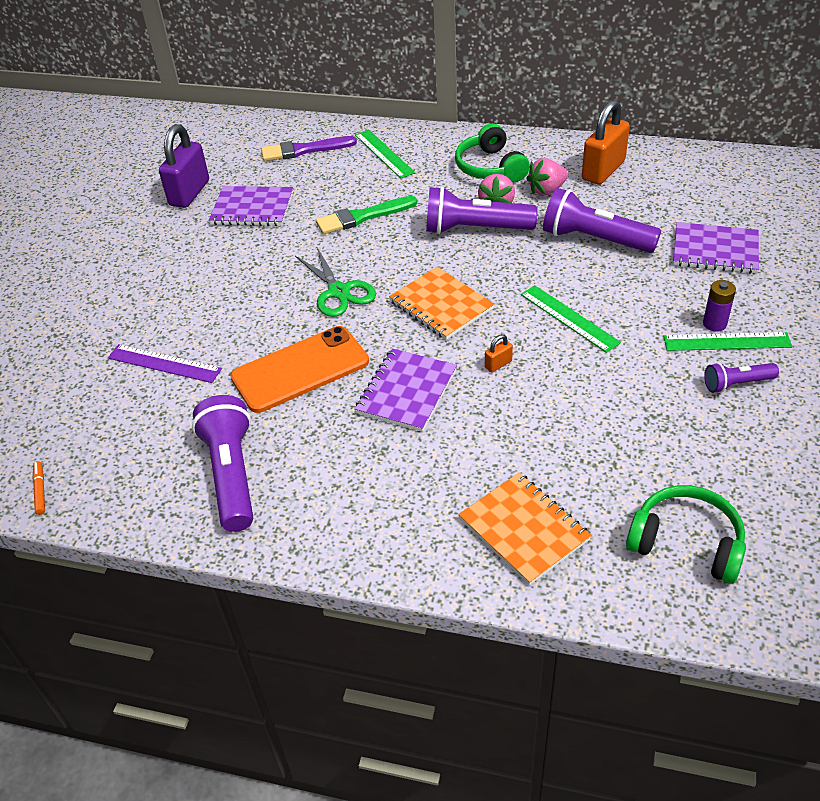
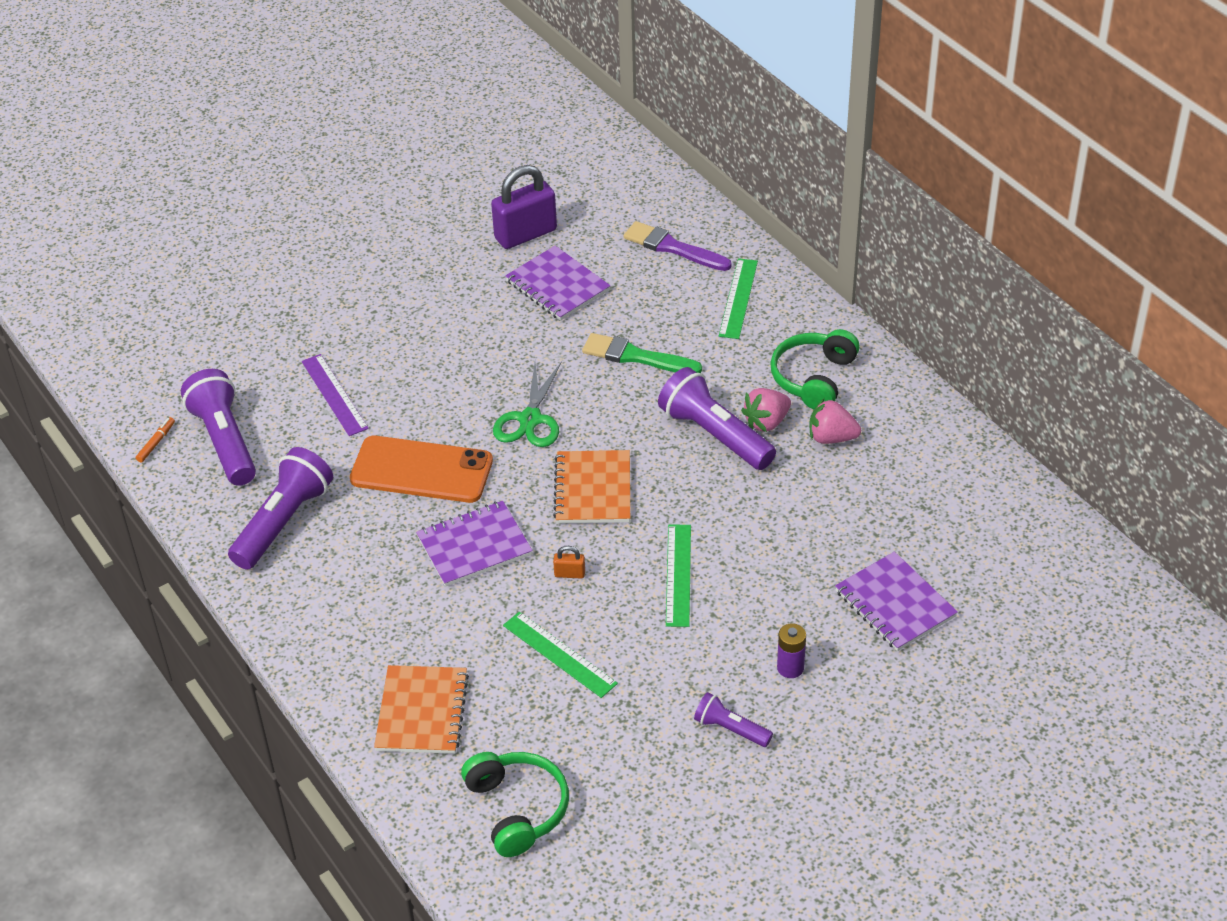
camera: 40 degrees right, 0 degrees up
(594, 239) = (803, 517): purple flashlight -> purple flashlight (224, 441)
(603, 170) = (914, 452): orange padlock -> none
(726, 341) = (776, 690): green ruler -> green ruler (559, 654)

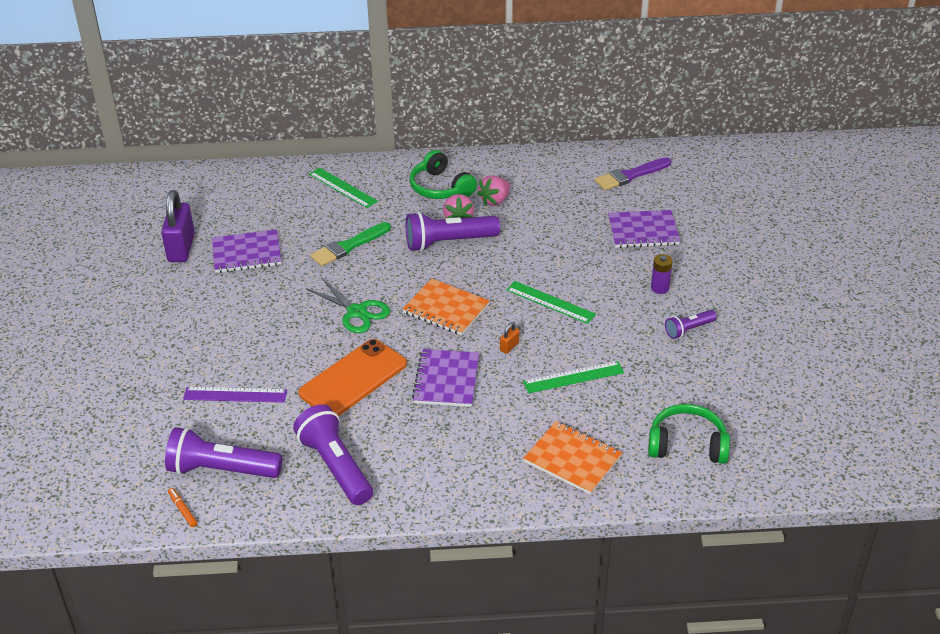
camera: 60 degrees left, 5 degrees down
(673, 247) = (268, 194): purple brush -> purple brush (630, 175)

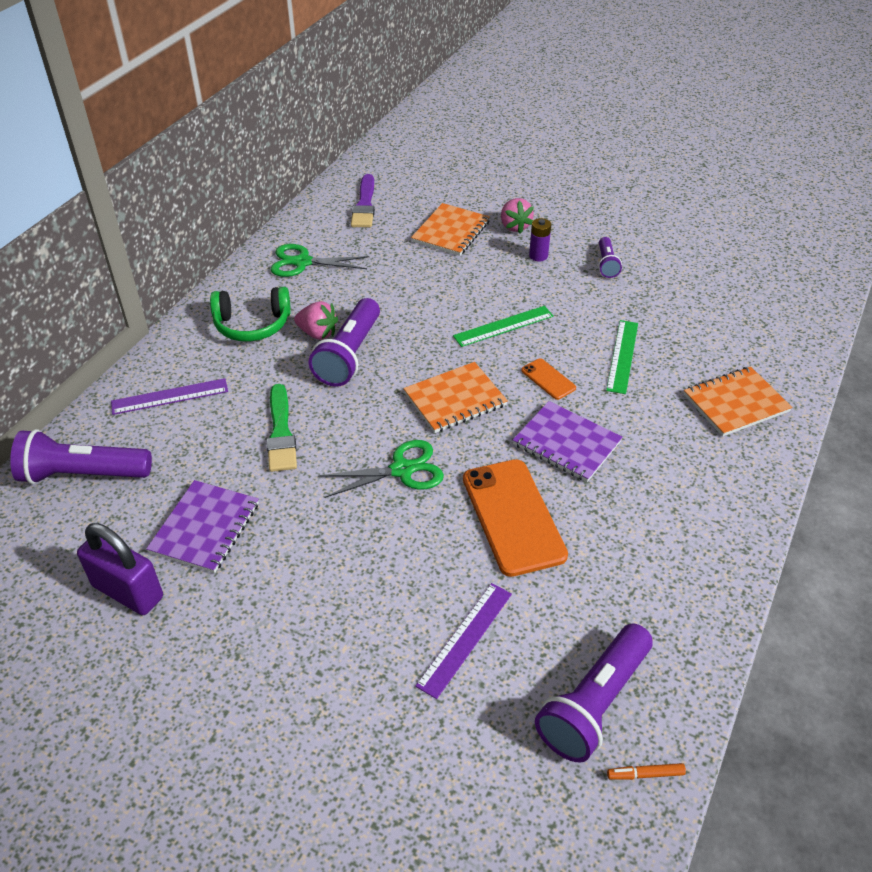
camera: 60 degrees left, 5 degrees up
(335, 466) = (648, 588): purple flashlight -> purple flashlight (82, 474)
(342, 188) = (170, 396): green ruler -> purple ruler
(495, 201) = (314, 298): pink strawberry -> pink strawberry (514, 226)
(509, 347) = (548, 379): orange padlock -> orange phone
(529, 178) = (302, 262): none -> green scissors
(643, 231) = (451, 231): purple notebook -> orange notebook
(687, 444) = (754, 327): green headphones -> none

